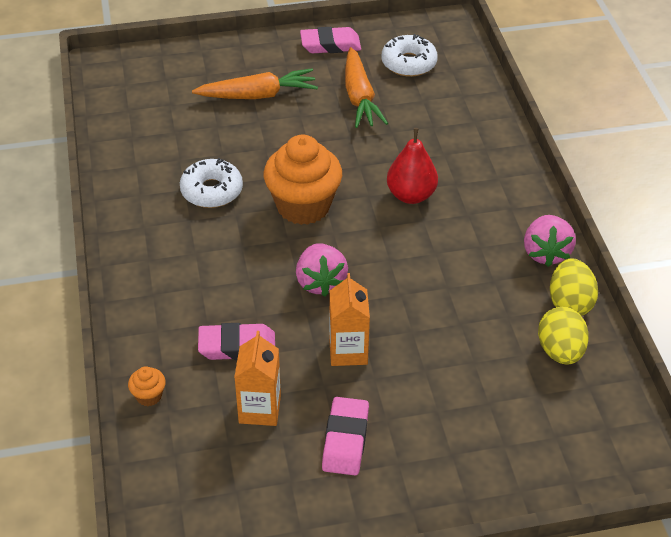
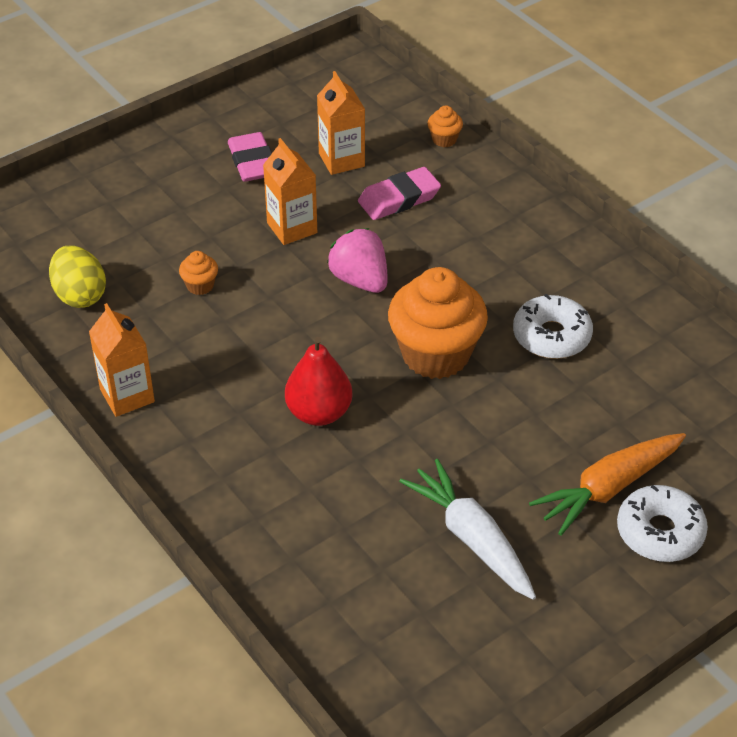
camera: 155 degrees right, 0 degrees up
(330, 45) = (579, 624): pink eraser -> none
(359, 97) = (471, 538): orange carrot -> white carrot
(409, 63) = (440, 633): white donut -> white donut (660, 532)
(453, 323) = (200, 285): none -> orange cupcake
(545, 253) = (127, 395): pink strawberry -> orange carton
(569, 303) = (83, 347): yellow egg -> none

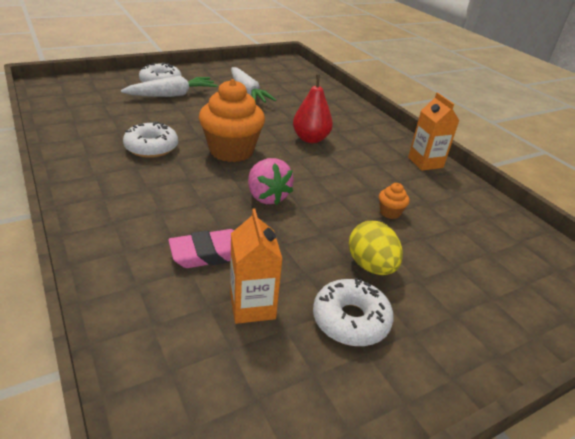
camera: 175 degrees left, 10 degrees down
(80, 295) = (481, 221): yellow egg -> yellow egg (371, 266)
(252, 162) = (350, 320): pink eraser -> white donut
(292, 228) = (315, 243): orange carton -> none
(444, 139) = (126, 313): orange cupcake -> none
(608, 488) = (172, 95): orange carrot -> white carrot

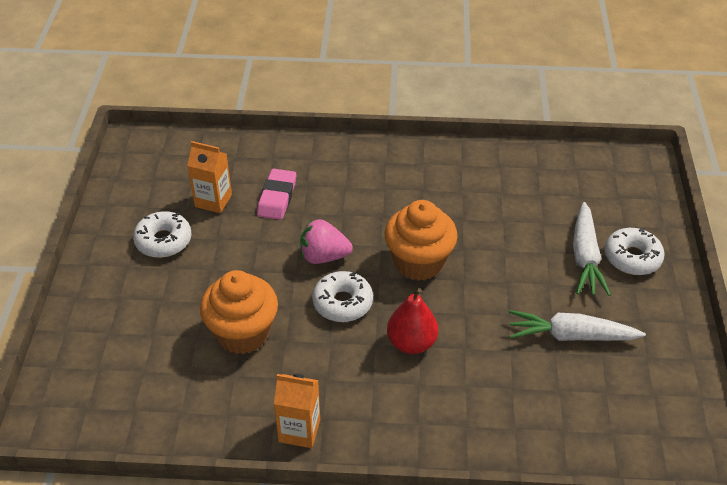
camera: 125 degrees right, 10 degrees up
(151, 147) = (455, 207): white donut -> white donut (342, 303)
(371, 266) = (196, 279): yellow egg -> none
(390, 212) = (243, 333): orange cupcake -> orange cupcake, size x2.40

